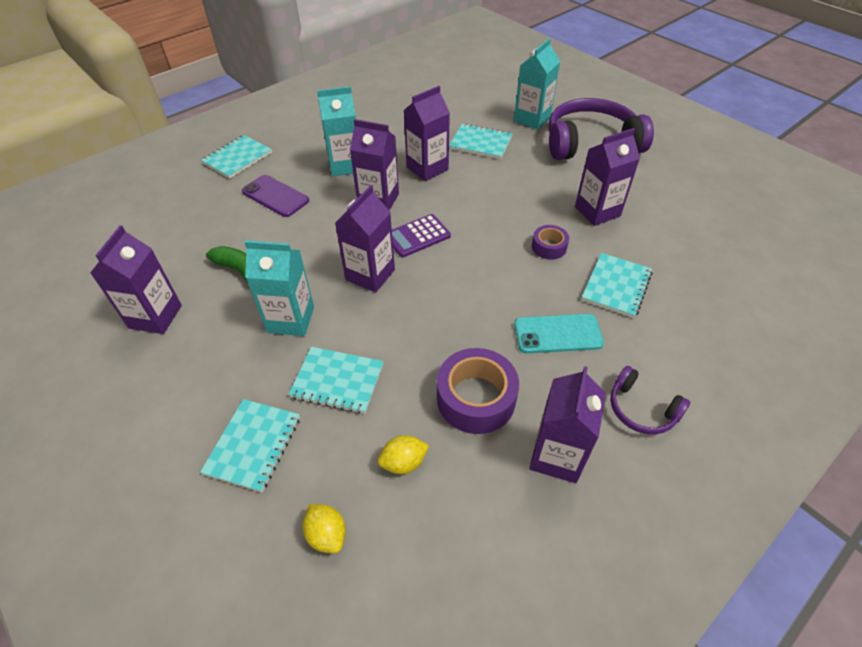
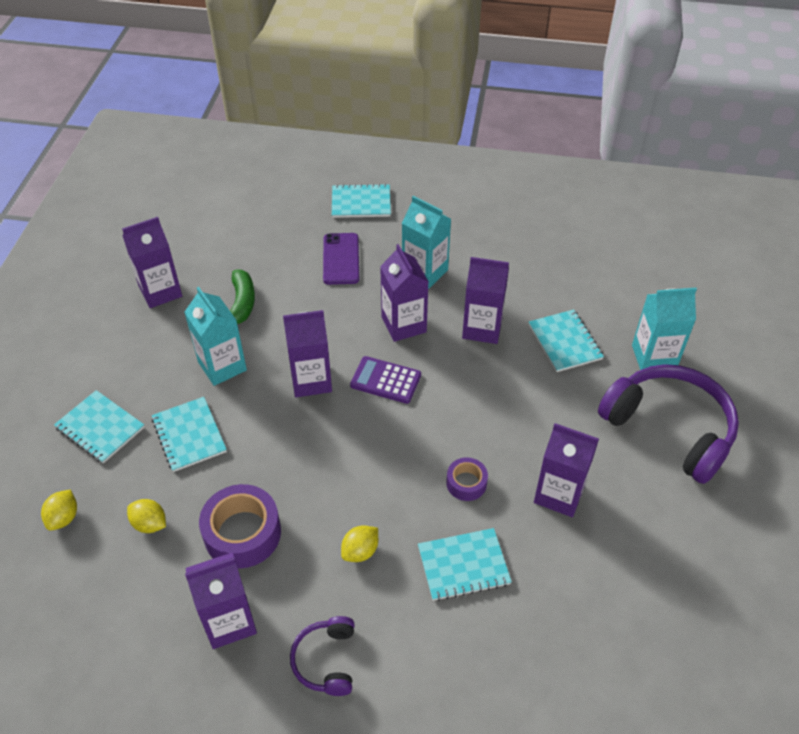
camera: 50 degrees right, 0 degrees up
(253, 445) = (100, 428): turquoise notebook -> turquoise notebook turned 60 degrees clockwise
(557, 334) = (360, 551): turquoise phone -> yellow lemon

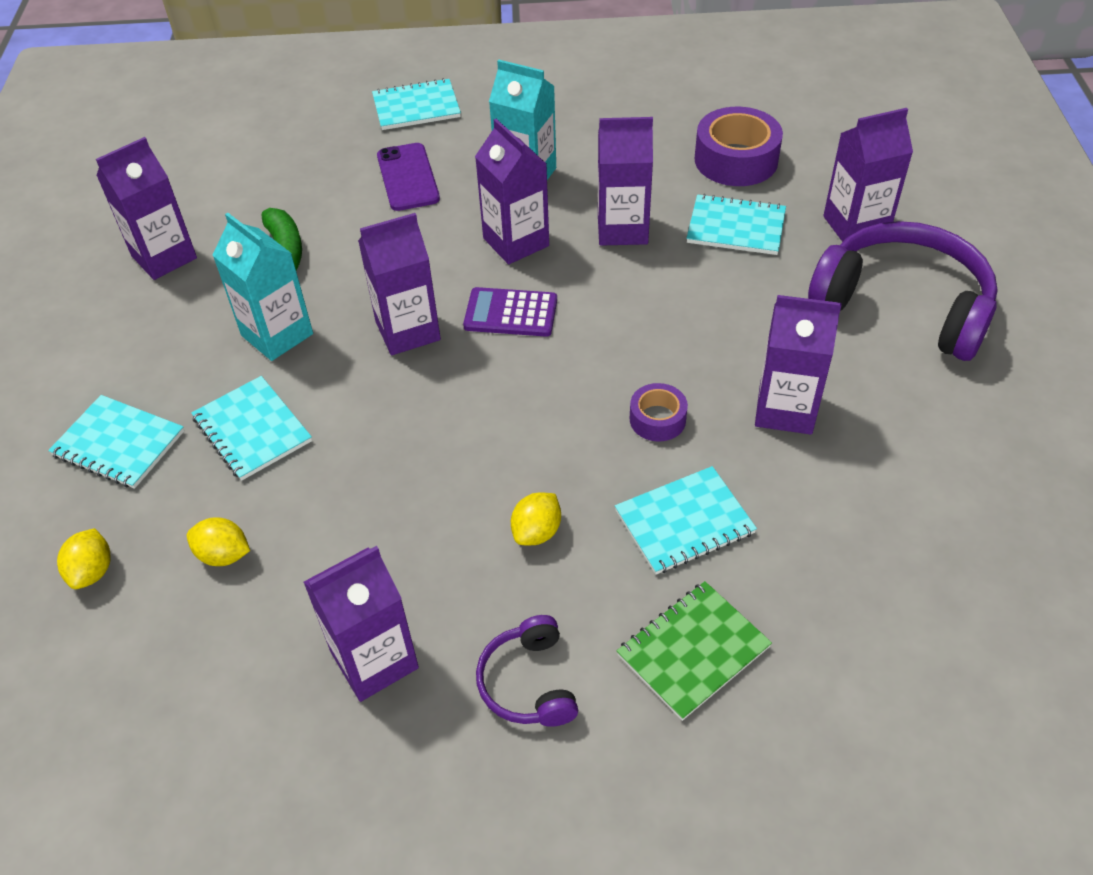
camera: 10 degrees left, 0 degrees up
(242, 533) = (363, 541): purple tape -> purple tape (736, 160)
(443, 662) = (693, 651): none -> green notebook
(565, 342) = (736, 227): turquoise notebook -> turquoise notebook turned 45 degrees counterclockwise
(653, 357) = (855, 226): turquoise carton -> purple carton

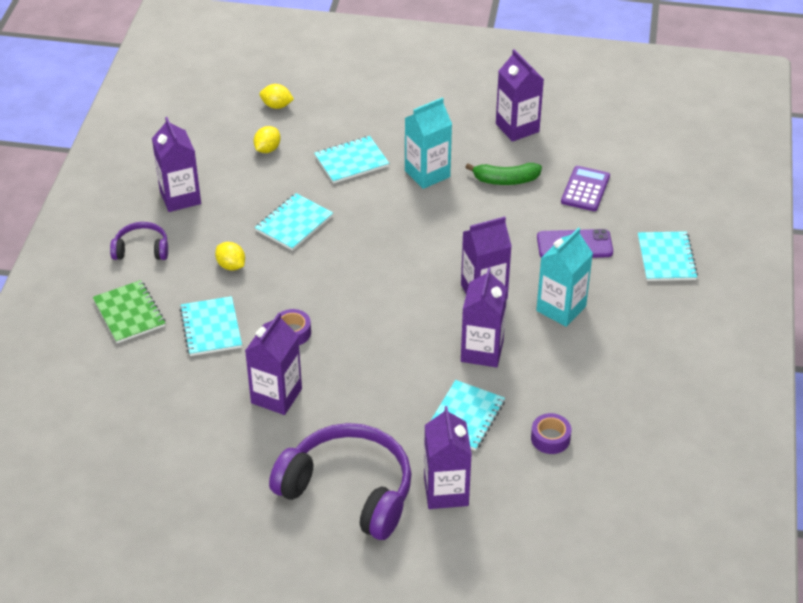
camera: 100 degrees right, 5 degrees down
(118, 444) = (360, 112): turquoise notebook -> turquoise notebook (294, 223)
(408, 331) = (411, 230): purple carton -> none
(511, 313) = (411, 279): purple calculator -> purple calculator (585, 189)
(736, 160) = (550, 438): purple tape -> purple tape, size x0.55
(903, 305) = (348, 491): purple headphones -> purple headphones turned 105 degrees counterclockwise

